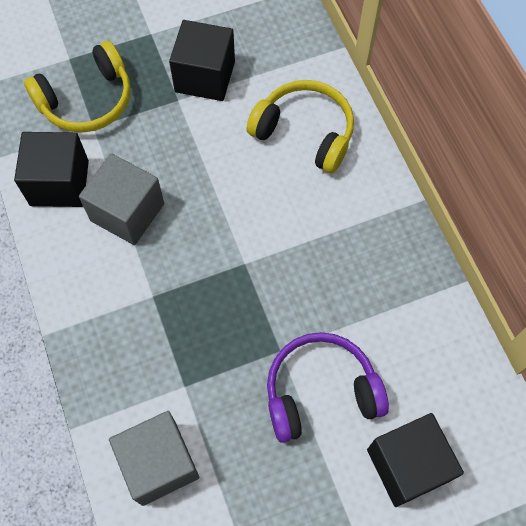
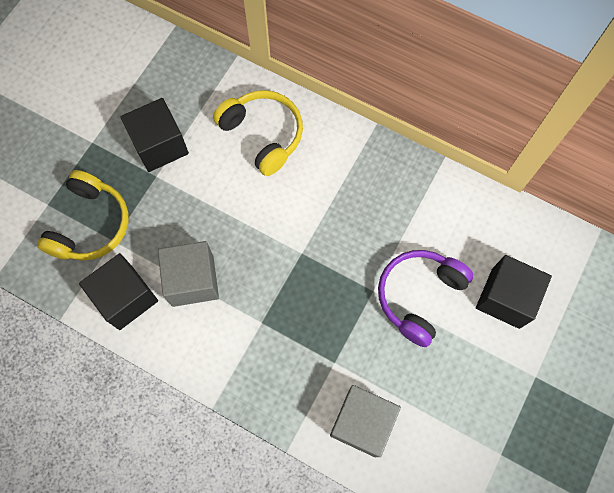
camera: 40 degrees left, 5 degrees up
(305, 132) = (263, 135): yellow headphones -> yellow headphones turned 60 degrees clockwise

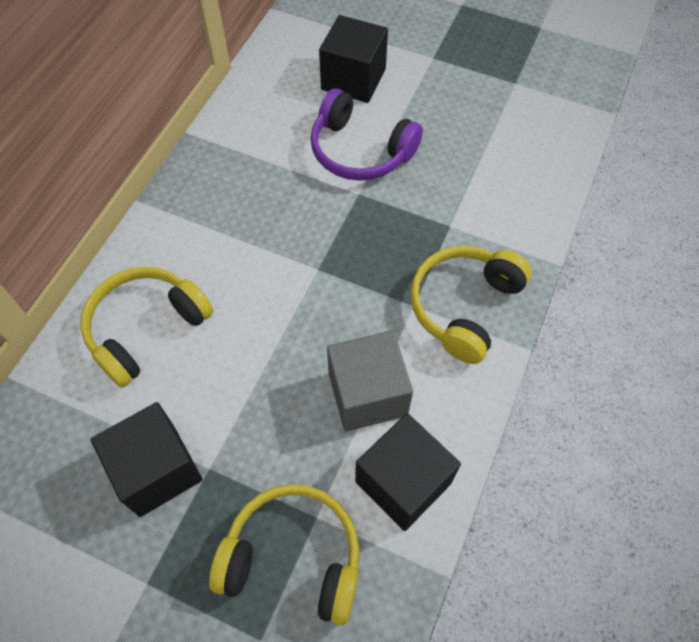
camera: 95 degrees left, 10 degrees down
(256, 361) = (464, 306): none -> yellow headphones
(362, 423) = (512, 196): grey cube -> none

